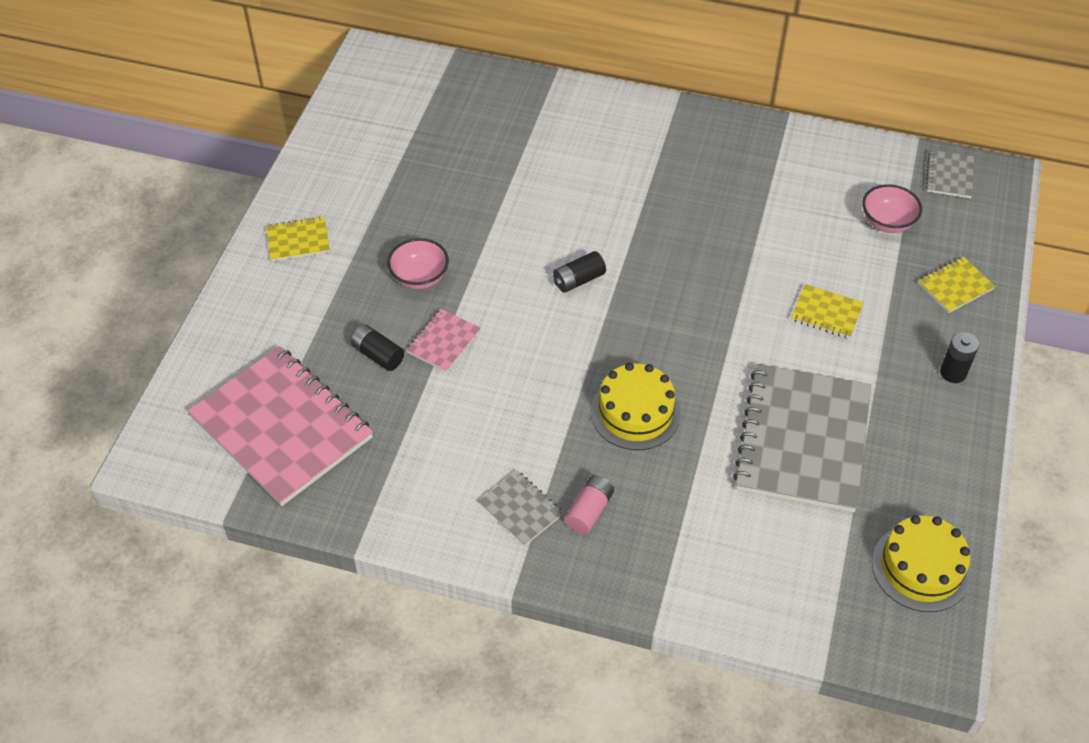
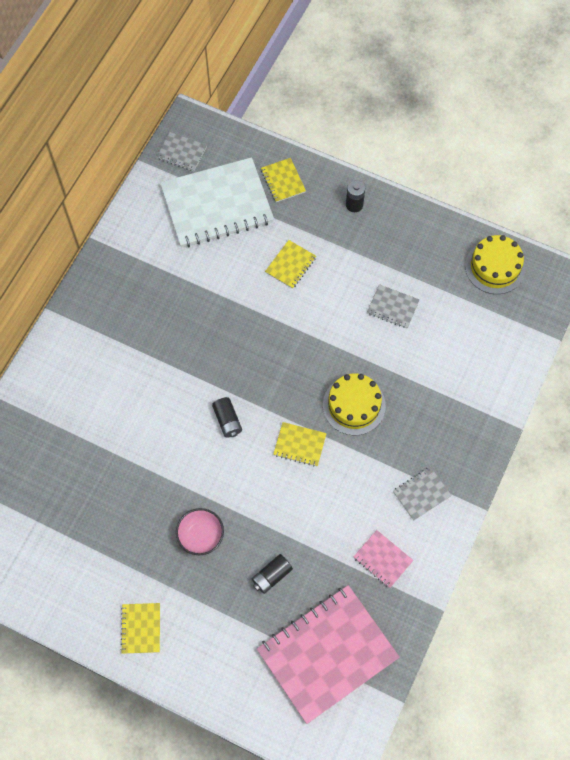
camera: 80 degrees left, 15 degrees up
(443, 342) = (268, 526): pink notebook -> pink notebook (383, 559)
(563, 359) = (300, 445): none -> yellow notebook
(589, 511) = (429, 450): pink battery -> none
(803, 440) = (393, 307): grey notebook -> grey notebook, size x0.43
(887, 222) = (217, 204): pink bowl -> white notebook

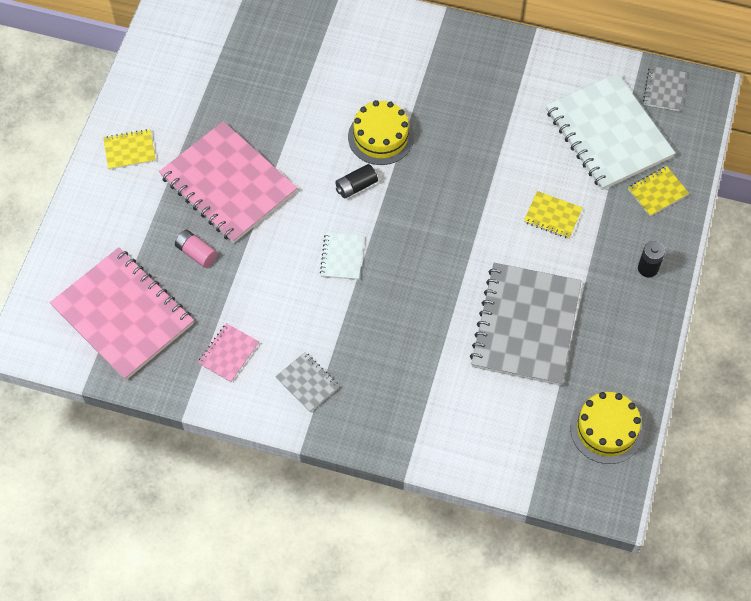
camera: 80 degrees right, 5 degrees down
(201, 536) = (228, 184): pink bowl -> pink notebook
(271, 576) = (196, 253): black battery -> pink battery
(300, 445) = (342, 257): yellow notebook -> white notebook
(354, 405) = (397, 302): yellow cake -> yellow cake (381, 137)
(393, 307) = (526, 325): grey notebook -> grey notebook, size x2.30

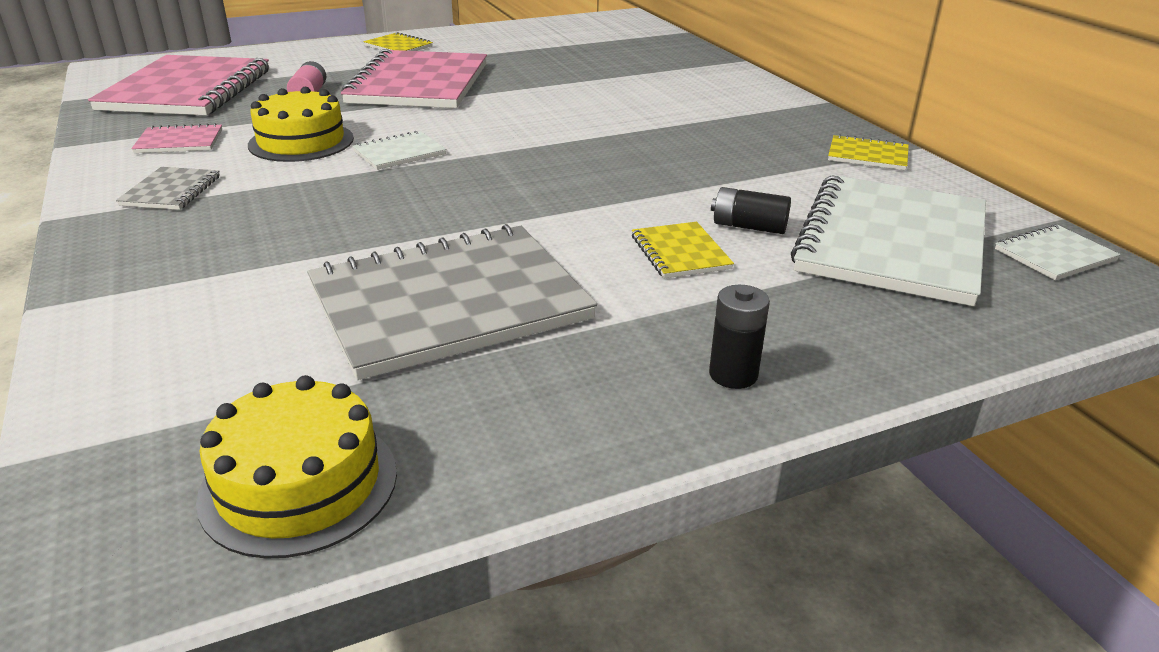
camera: 50 degrees right, 30 degrees down
(356, 186) = (513, 131): black battery -> black battery (749, 226)
(381, 137) = (602, 122): yellow cake -> yellow cake (301, 141)
(657, 192) = (888, 322): yellow notebook -> yellow notebook (867, 155)
(664, 89) = (1055, 255): grey notebook -> white notebook

